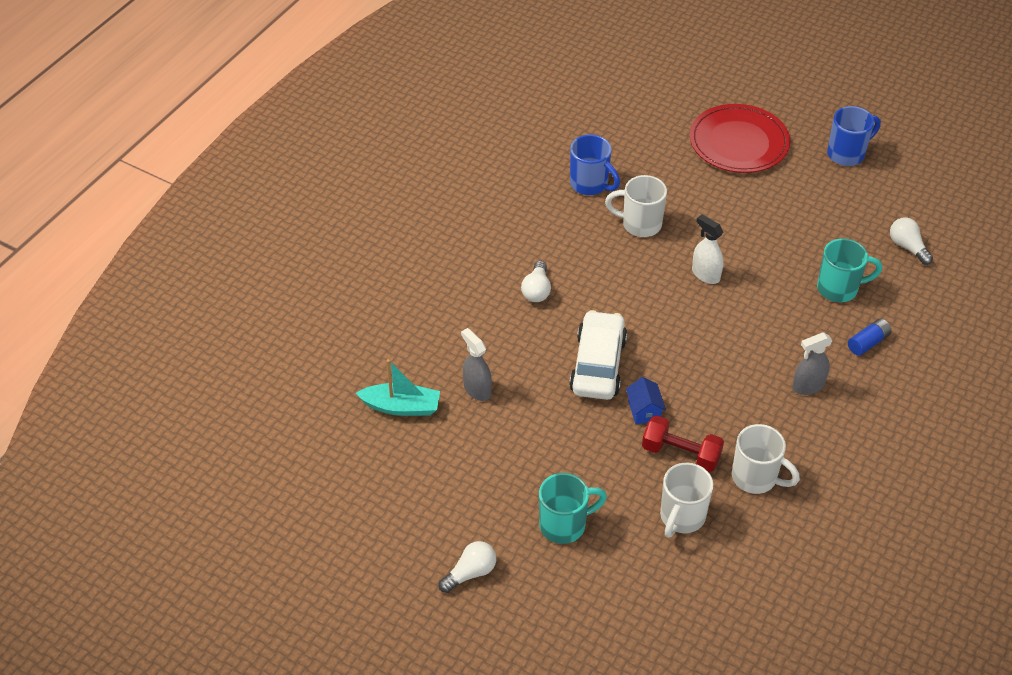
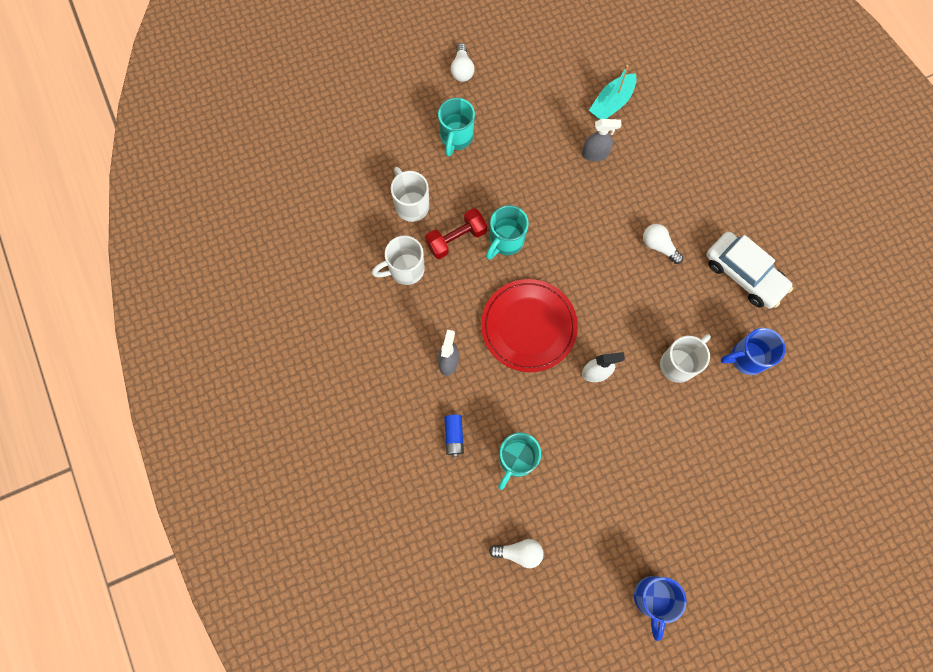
camera: 125 degrees right, 25 degrees up
(598, 365) = (563, 240): white car -> white car (744, 274)
(644, 410) = (505, 241): blue house -> turquoise mug
(739, 142) = (723, 515): red plate -> red plate (528, 326)

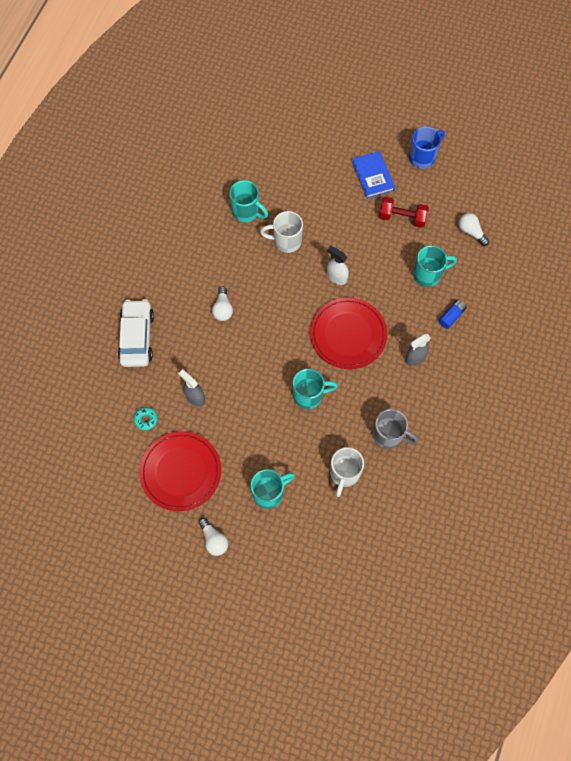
camera: 135 degrees left, 5 degrees down
(405, 270) = (389, 435): white mug -> grey mug
(456, 239) = (338, 425): red dumbbell -> red dumbbell (402, 217)
(462, 69) = (214, 540): white light bulb -> white light bulb turned 105 degrees clockwise
(540, 91) = (181, 472): none -> red plate
(611, 103) = (146, 419): turquoise boat -> turquoise donut
(677, 521) = (373, 176): none -> blue book
(744, 274) = (194, 251): white car -> white car (137, 337)
(746, 358) = (247, 212): blue mug -> turquoise mug

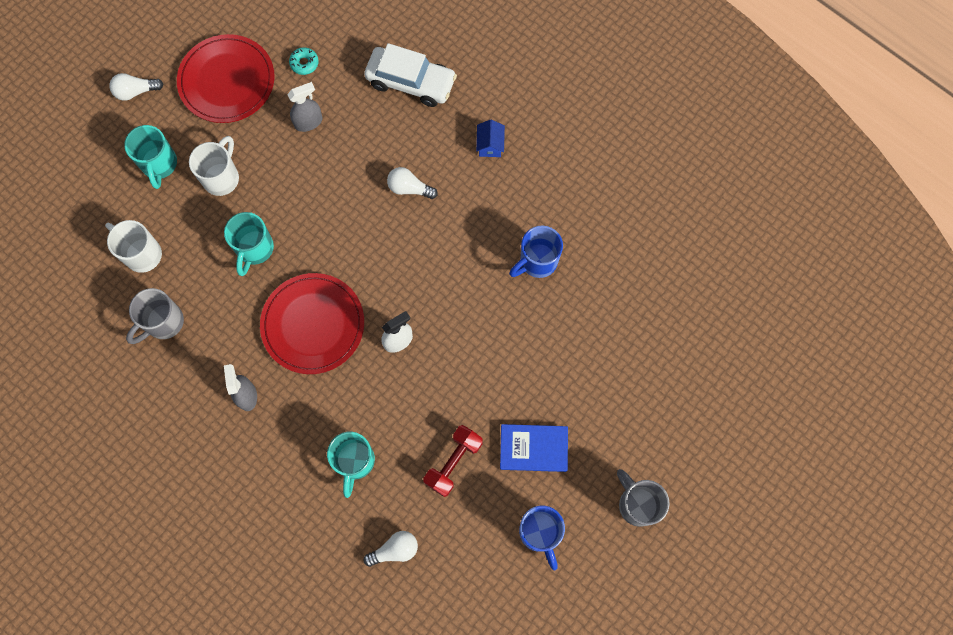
camera: 110 degrees right, 5 degrees up
(170, 268) = (490, 145): none -> blue house
(247, 212) = (537, 261): turquoise mug -> blue mug
(286, 241) = (475, 296): white mug -> white mug (222, 177)
(381, 112) = (637, 504): none -> grey mug
(451, 316) = (283, 467): blue battery -> none

